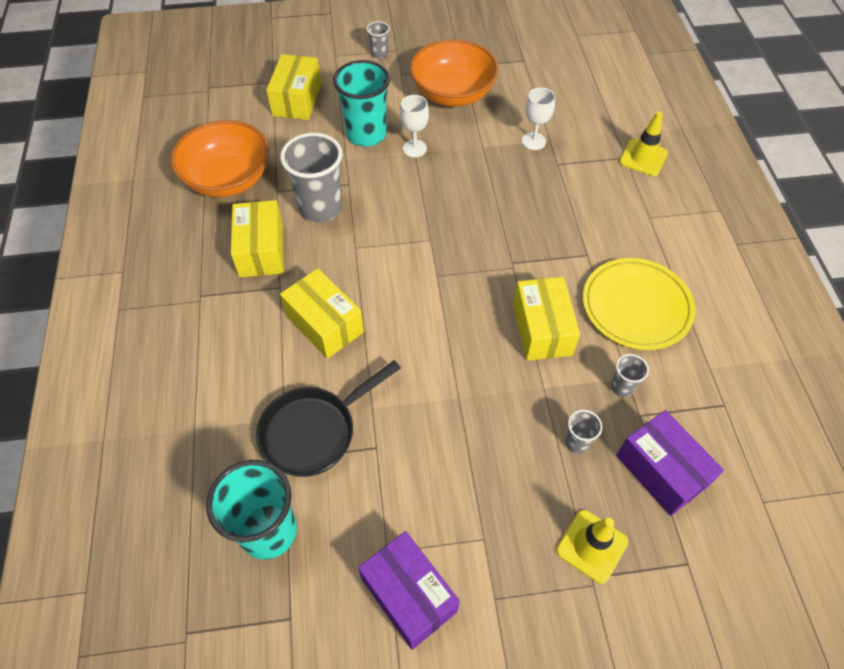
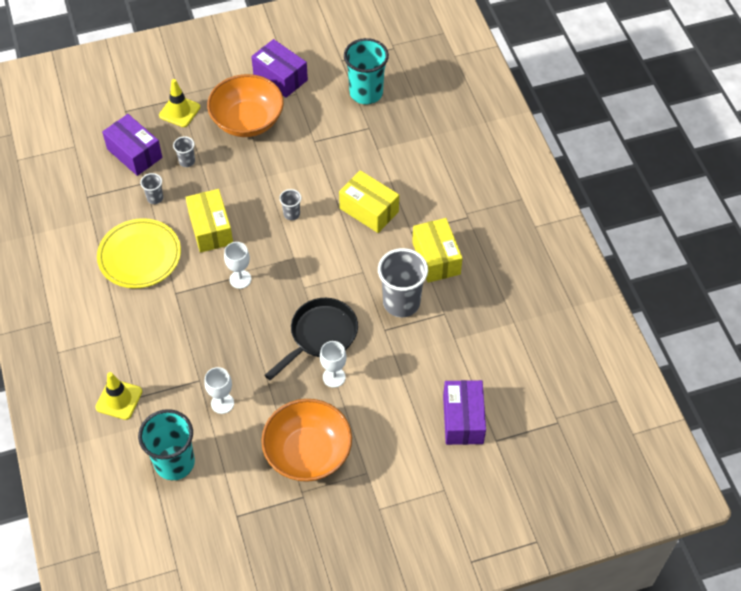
camera: 170 degrees right, 0 degrees up
(228, 179) = (491, 318): orange bowl -> orange bowl (247, 121)
(297, 100) = (463, 419): yellow box -> purple box
(314, 431) = (355, 144): black pan -> black pan (320, 335)
(366, 134) = (383, 387): turquoise cup -> turquoise cup (174, 463)
(379, 54) = (397, 500): grey cup -> grey cup (291, 214)
(506, 259) = (240, 279): none -> white goblet

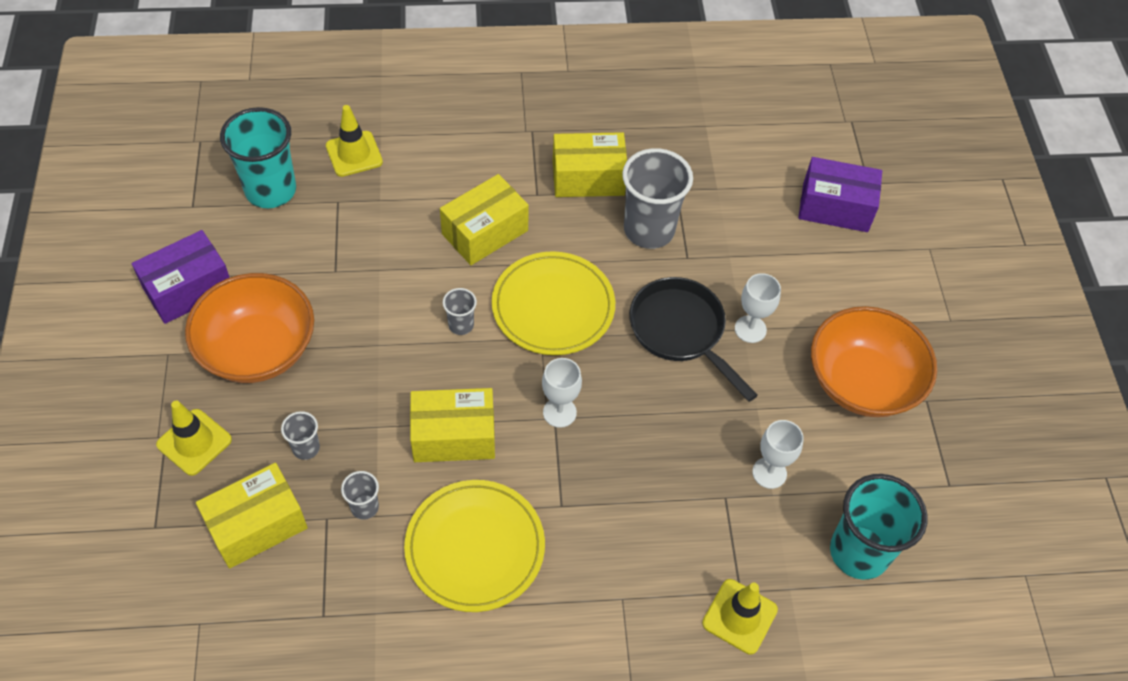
camera: 80 degrees left, 0 degrees up
(134, 153) = (257, 525): purple box -> yellow box
(320, 260) = (553, 307): none -> yellow plate
(410, 126) = (354, 154): none -> yellow traffic cone

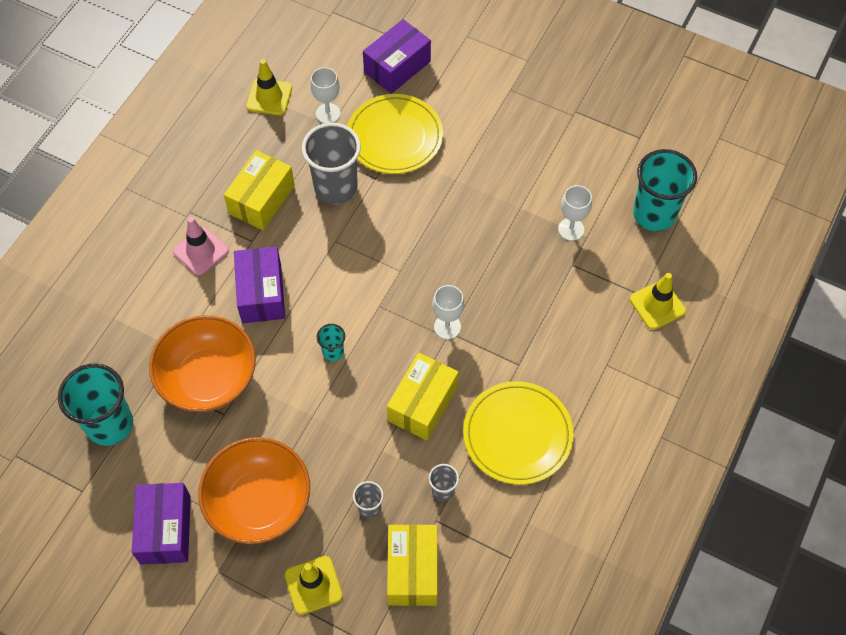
camera: 55 degrees left, 5 degrees up
(354, 154) = (118, 346): yellow traffic cone -> yellow traffic cone (269, 97)
(461, 325) = (333, 352): grey cup -> turquoise cup
(485, 232) = (261, 293): yellow box -> purple box
(496, 161) = (201, 251): none -> pink traffic cone
(553, 307) = (358, 284): yellow plate -> yellow plate (394, 137)
(681, 331) = (432, 217): black pan -> none
(750, 329) = (458, 175): white goblet -> white goblet (328, 113)
(862, 382) = (540, 137): orange bowl -> orange bowl (208, 378)

